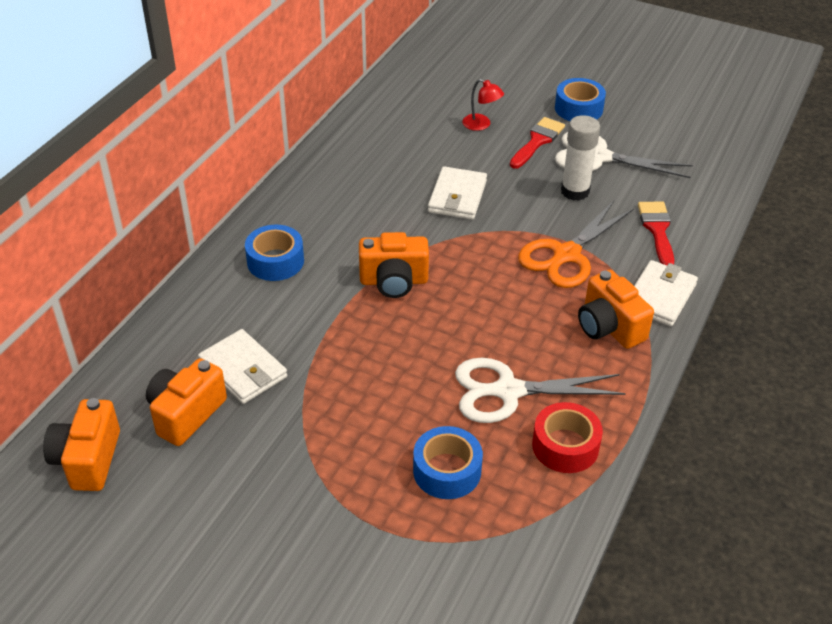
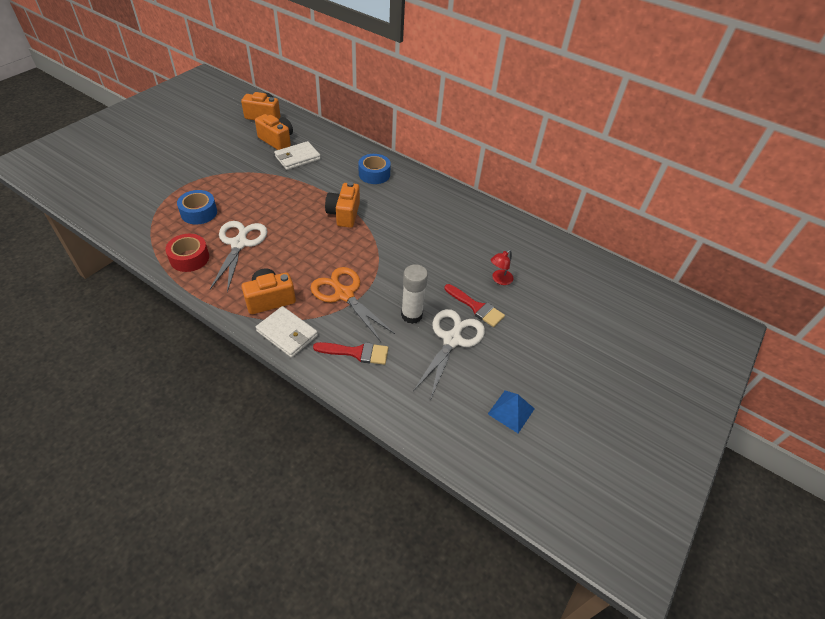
camera: 95 degrees right, 5 degrees up
(457, 197) = (417, 253): white wallet -> none
(578, 109) = (520, 343): blue tape -> none
(673, 114) = (511, 411): none -> blue pyramid

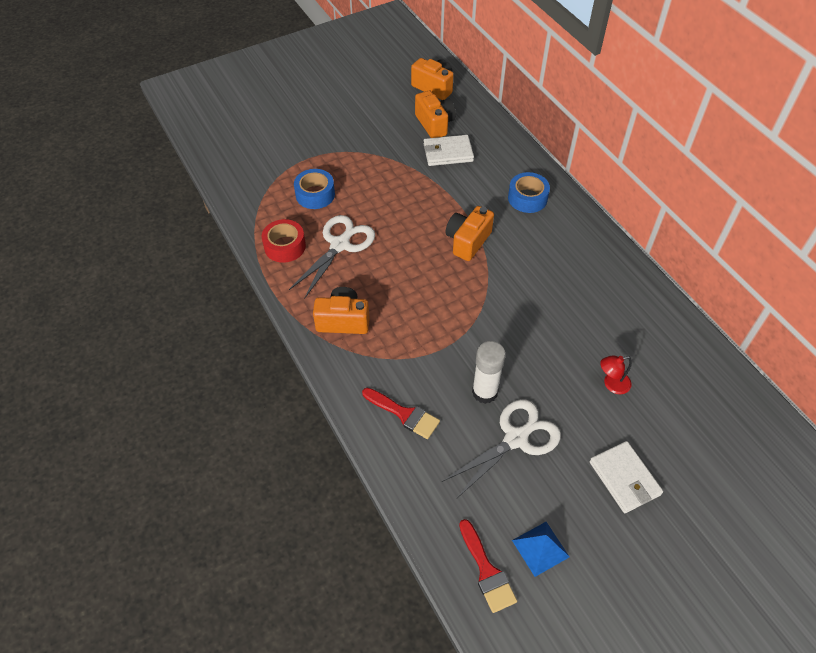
camera: 30 degrees right, 5 degrees up
(287, 333) = (343, 366): white wallet -> white wallet (624, 478)
(344, 294) = (422, 341): orange scissors -> none
(476, 307) = (565, 409): red brush -> red brush (487, 571)

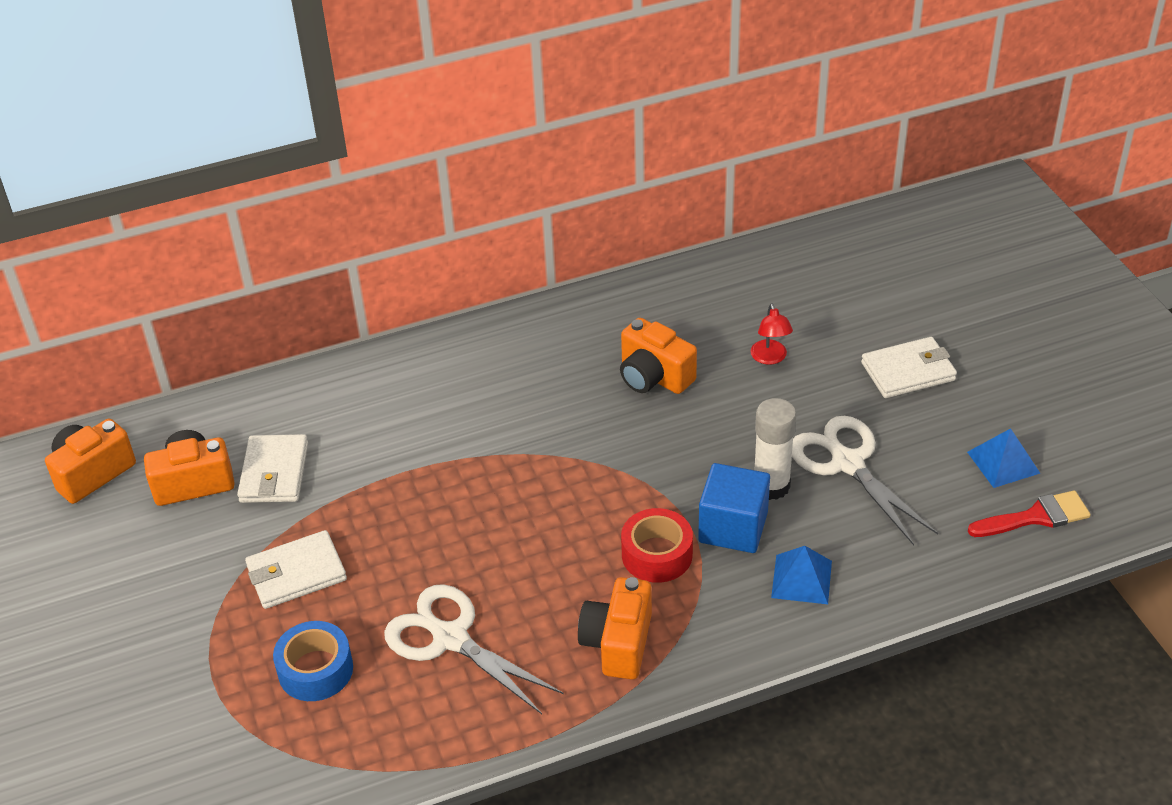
camera: 80 degrees left, 10 degrees down
(285, 246) = (434, 721): red tape -> red tape (657, 554)
(378, 175) = (296, 573): none -> white wallet
(404, 414) = (801, 579): red brush -> blue pyramid
(443, 372) = (733, 527): none -> blue cube
(467, 241) = (485, 471): orange camera -> orange camera (654, 377)
(527, 198) = (412, 389): blue tape -> none

